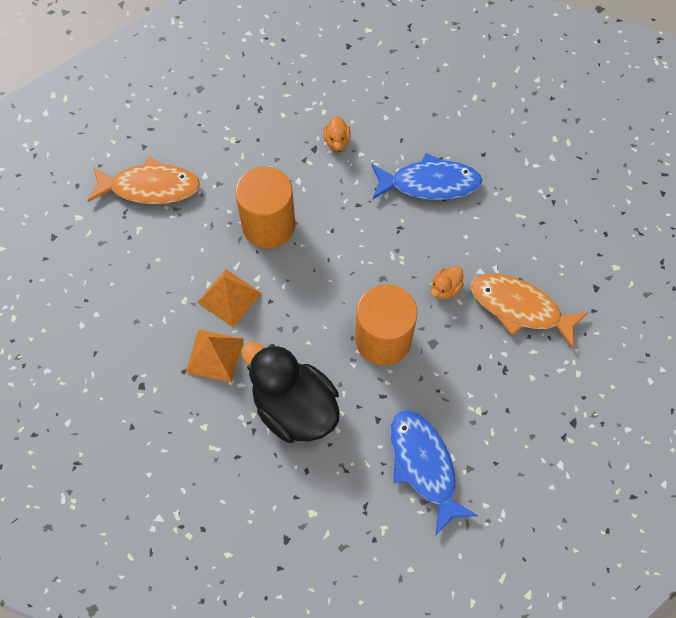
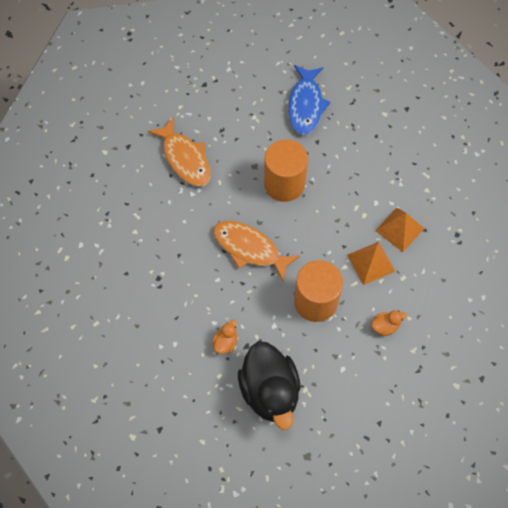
camera: 150 degrees left, 0 degrees up
(150, 187) = (390, 381): orange fish -> orange fish (250, 249)
(294, 408) = (364, 172): black duck -> black duck (270, 391)
(429, 184) = (181, 271): blue fish -> none
(445, 289) = (223, 194): orange duck -> orange duck (385, 326)

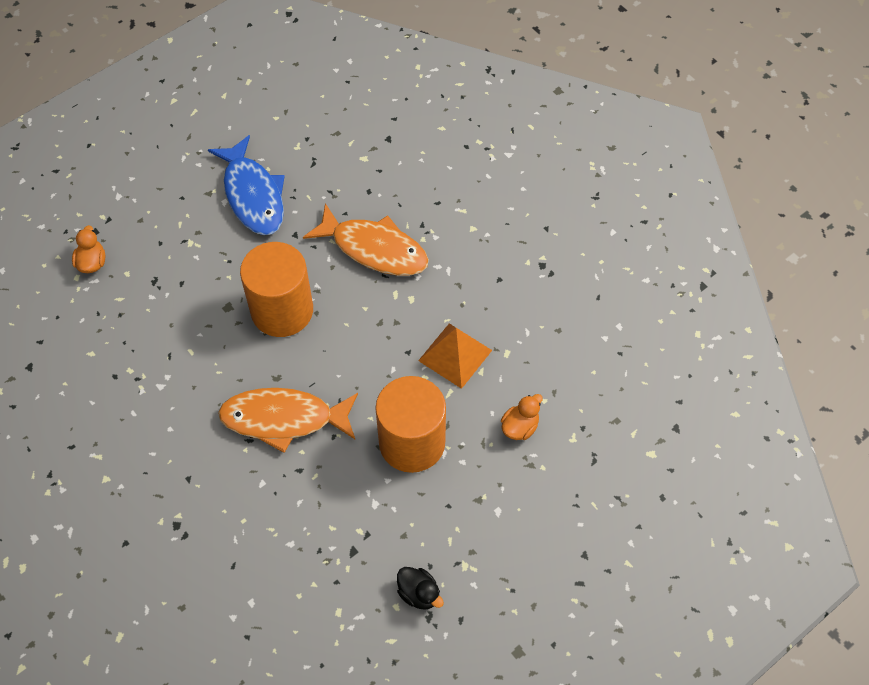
camera: 30 degrees left, 5 degrees down
(185, 158) = (123, 343): orange fish -> orange fish (374, 249)
(225, 342) = (321, 562): orange duck -> orange duck (92, 262)
(270, 391) = (419, 593): black duck -> black duck, size x0.41
(399, 229) = (467, 294): orange pyramid -> none

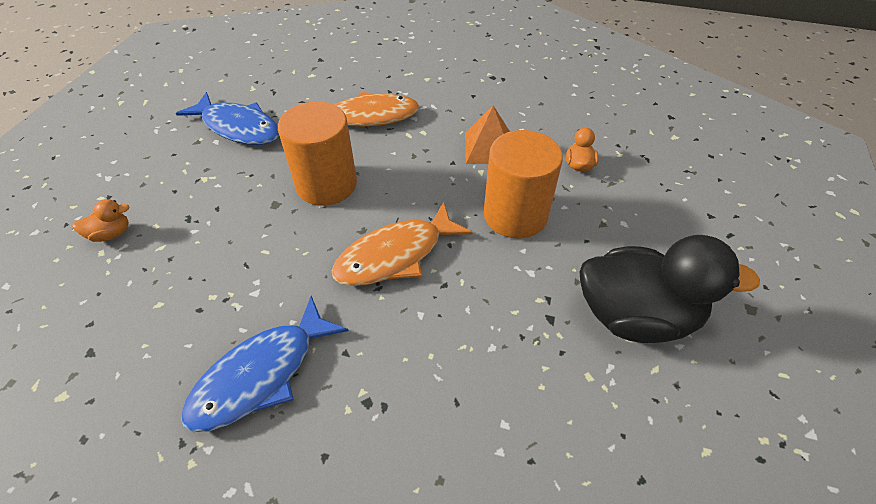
camera: 35 degrees left, 10 degrees down
(92, 262) = (111, 234): orange duck -> orange duck turned 105 degrees clockwise
(124, 458) = (261, 374): none -> blue fish
(419, 593) = (635, 316): black duck -> black duck, size x2.45

